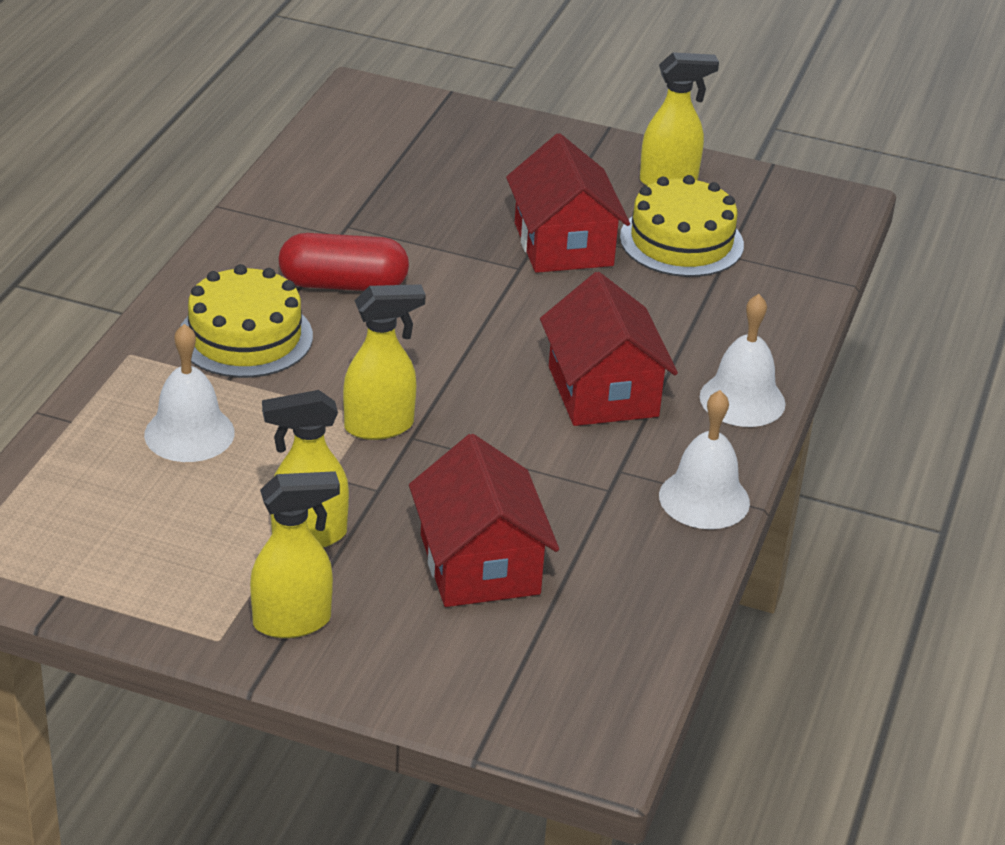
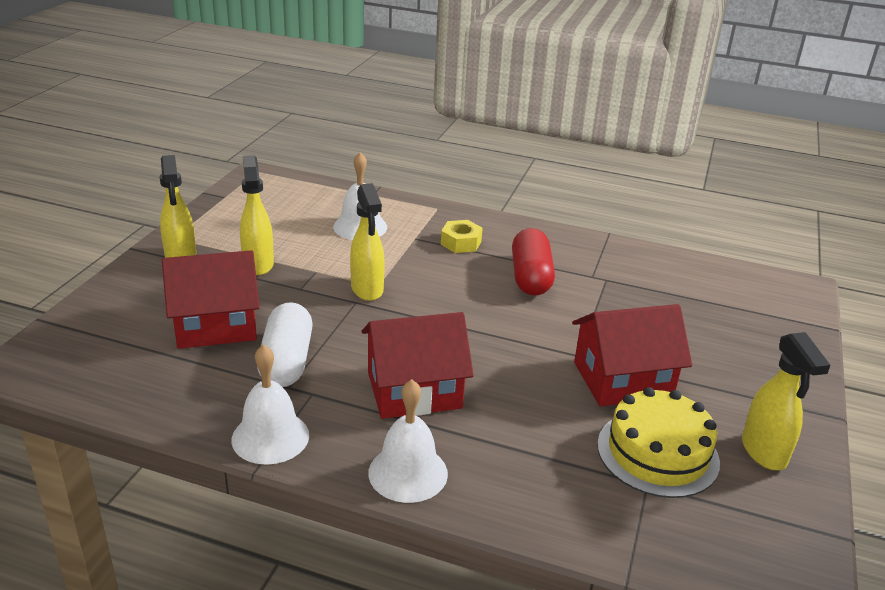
camera: 90 degrees right, 5 degrees down
(245, 337) = (461, 243): yellow cake -> yellow nut
(558, 493) = (286, 361): none -> white capsule

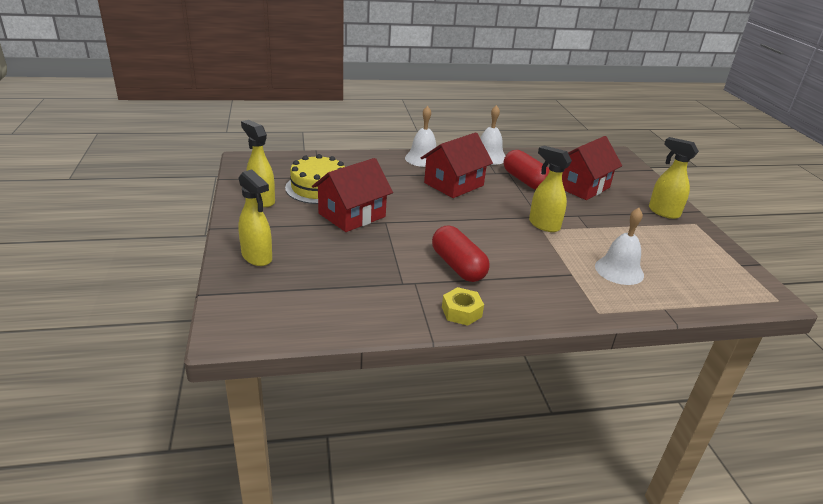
camera: 150 degrees right, 0 degrees up
(258, 264) = (623, 222): yellow spray bottle -> yellow spray bottle (257, 257)
(286, 361) = (525, 181): white capsule -> red capsule
(461, 243) = (536, 281): yellow nut -> yellow nut (461, 312)

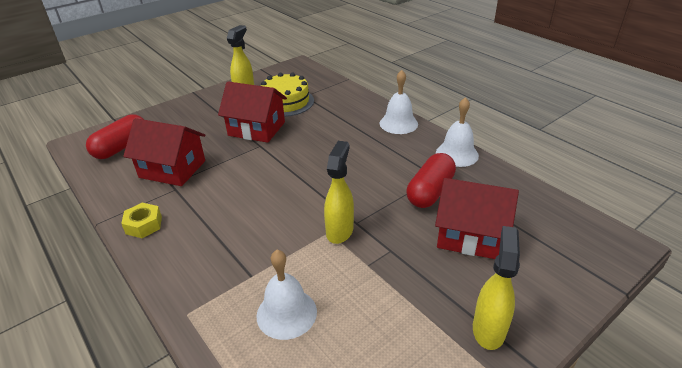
camera: 65 degrees right, 5 degrees up
(257, 257) = (167, 119): yellow spray bottle -> none
(454, 184) = (366, 154): red house -> red house (172, 169)
(458, 266) = (215, 202): red capsule -> red capsule (121, 147)

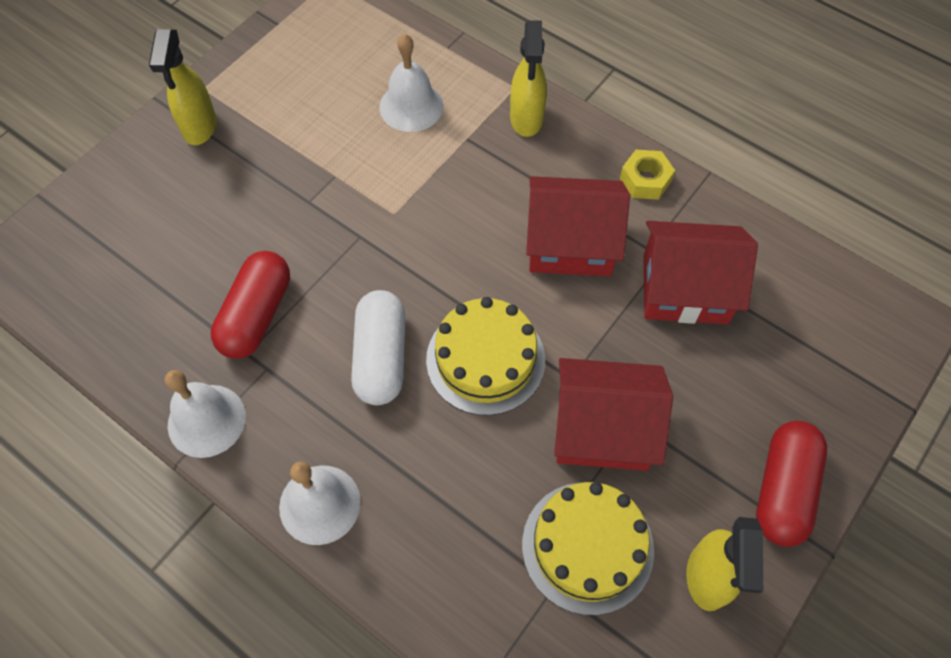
camera: 165 degrees right, 25 degrees up
(121, 147) = (815, 325): red capsule -> red capsule (783, 489)
(300, 157) = (485, 359): none -> yellow cake
(340, 230) = (379, 219): yellow spray bottle -> yellow spray bottle (526, 119)
(357, 165) = (381, 357): none -> white capsule
(470, 235) = (204, 242): red house -> red house (570, 243)

